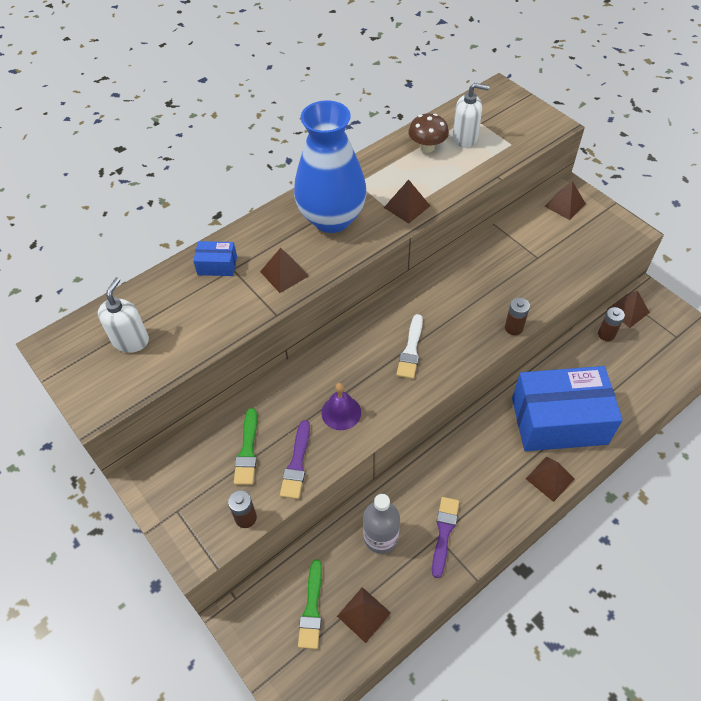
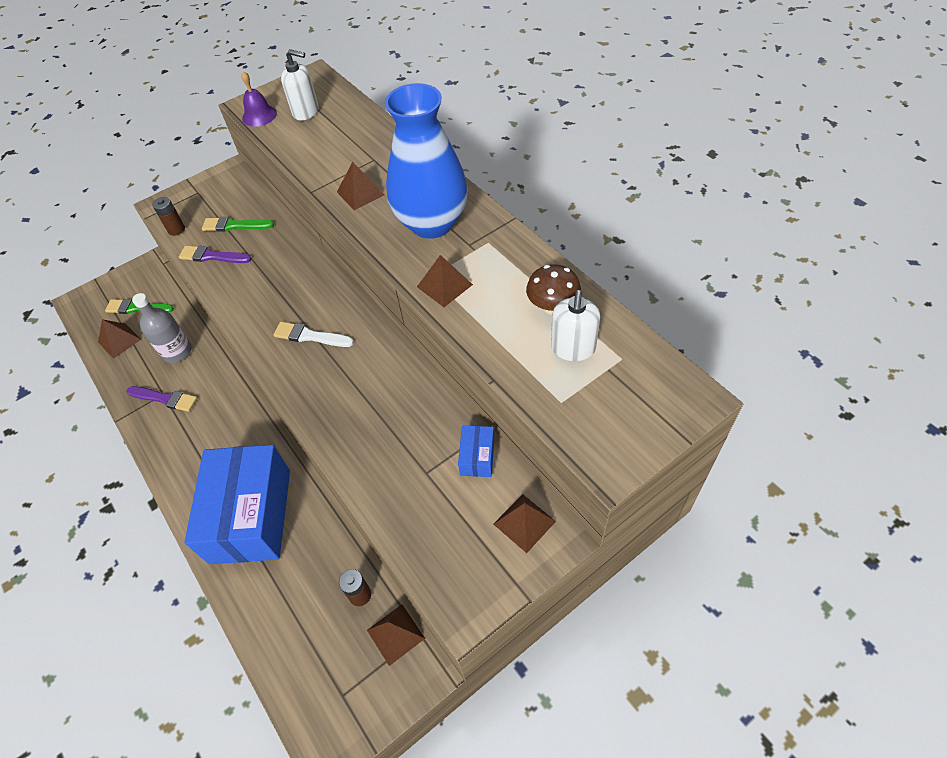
camera: 95 degrees right, 0 degrees up
(217, 265) = (379, 149): blue box -> blue box (477, 457)
(341, 412) = (253, 283): purple bell -> purple bell (259, 115)
(513, 328) = (319, 433): brown battery -> none
(550, 478) = (188, 496): brown pyramid -> none

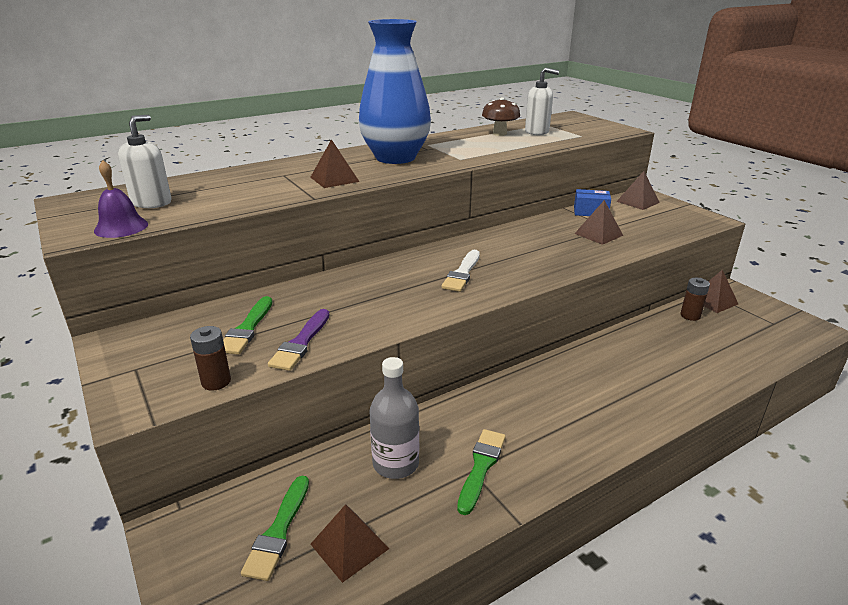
camera: 90 degrees left, 25 degrees down
(165, 398) = (481, 467): purple brush -> green brush
(251, 515) = (637, 377): blue box -> none
(444, 285) = (472, 156): brown pyramid -> brown pyramid (598, 234)

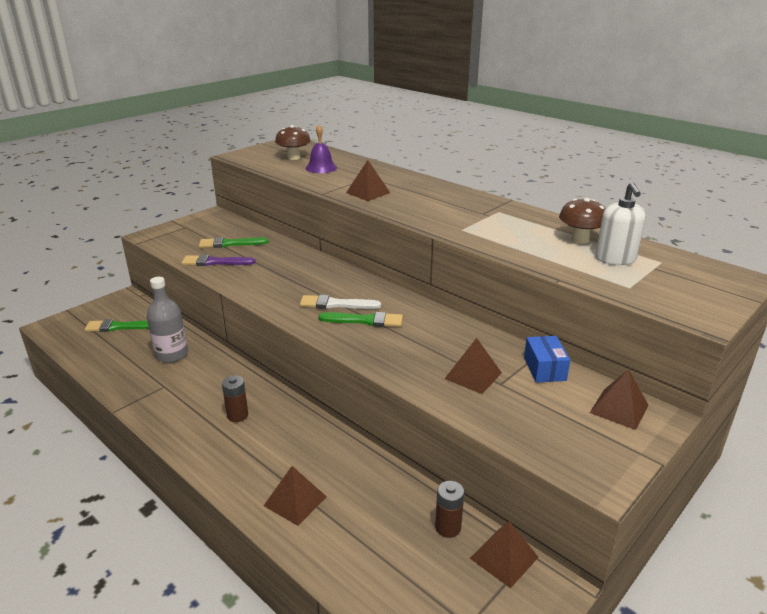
camera: 75 degrees right, 0 degrees up
(121, 227) = (252, 160): purple bell -> purple bell (321, 168)
(152, 203) = (294, 157): white soap dispenser -> brown mushroom
(216, 382) = (172, 248): brown battery -> brown battery (237, 415)
(349, 546) = (104, 351): brown pyramid -> brown pyramid (295, 501)
(395, 158) = (442, 204): blue vase -> none
(481, 467) = (167, 389): green brush -> green brush (365, 320)

